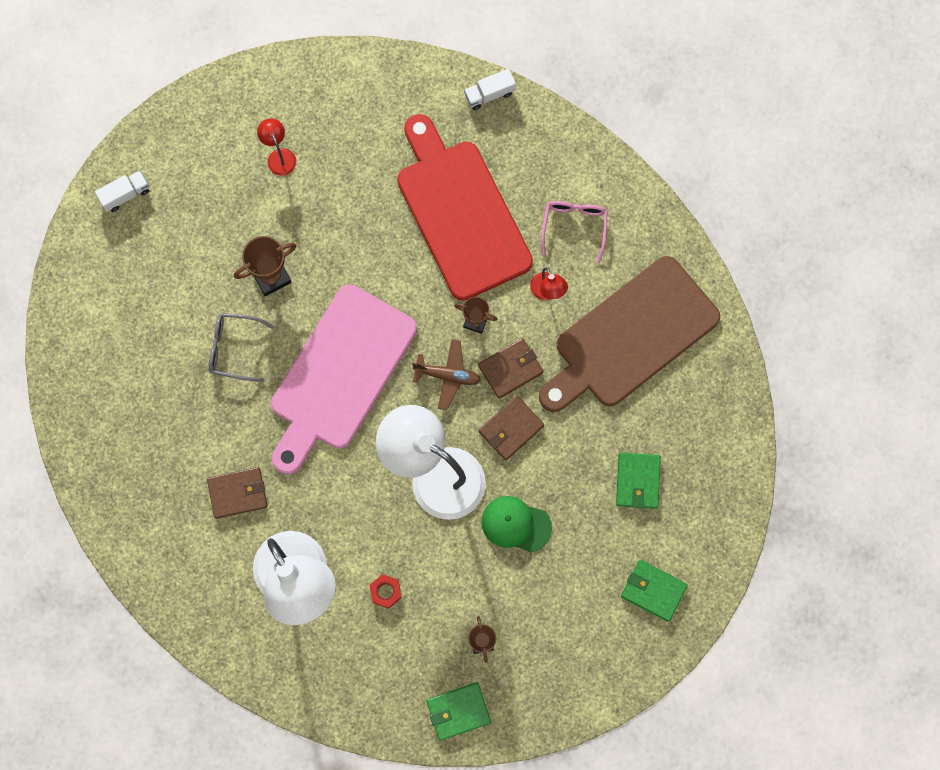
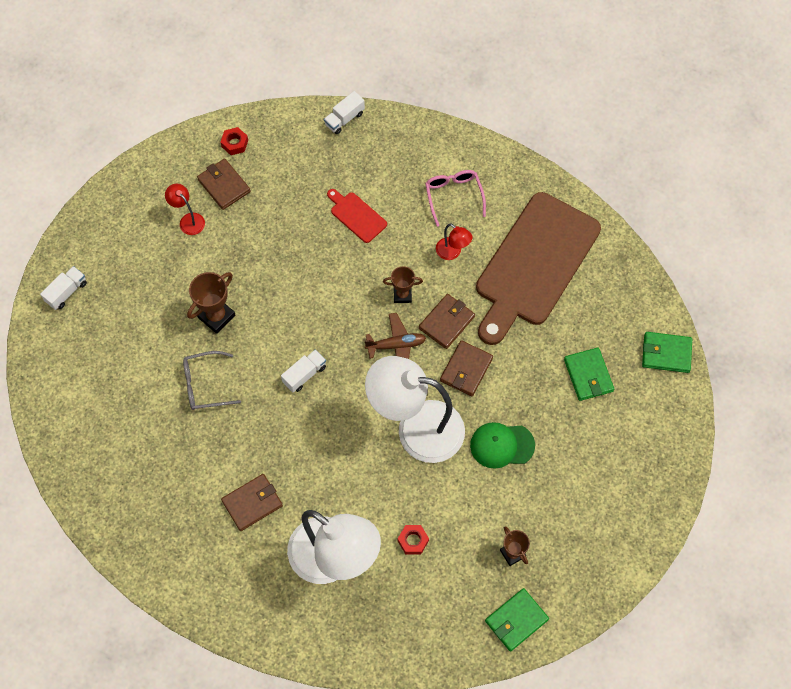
camera: 20 degrees left, 10 degrees down
(331, 129) = (224, 185): none -> brown wallet
(340, 374) = (304, 374): pink cutting board -> white truck
(359, 83) = (235, 143): none -> red nut
(460, 214) = (356, 216): red cutting board -> red cutting board, size x0.41
(653, 591) = (639, 459): green wallet -> green wallet (666, 353)

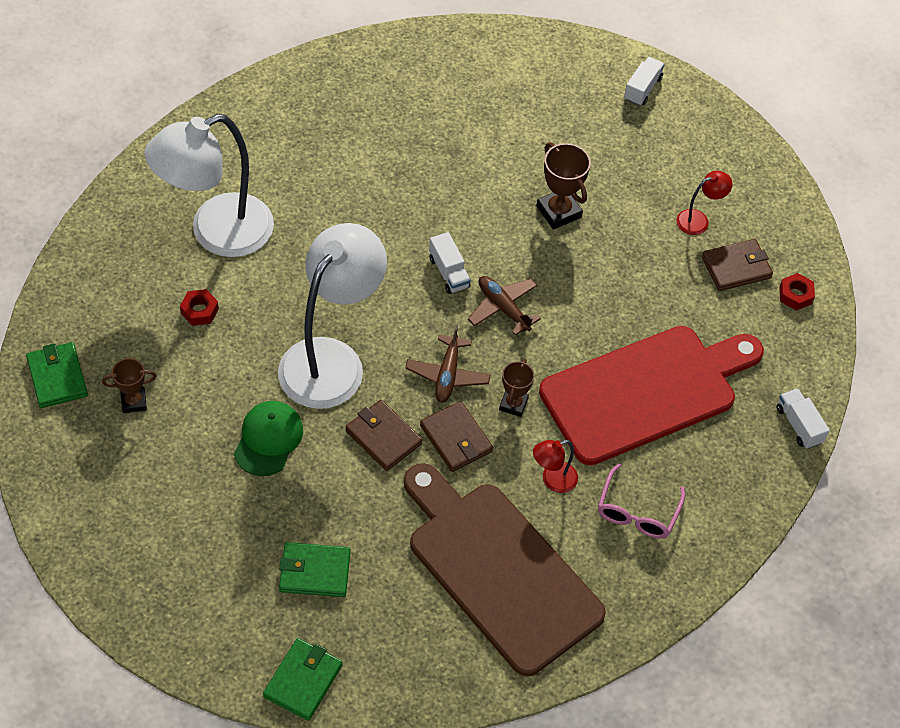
camera: 105 degrees right, 10 degrees down
(66, 292) = (642, 89): white truck -> white truck turned 120 degrees counterclockwise
(205, 385) = (476, 178): grey glasses -> none
(252, 503) = (317, 181): brown wallet -> none
(322, 327) = (503, 308): none -> brown plane
(356, 216) = (645, 392): red cutting board -> red cutting board, size x2.45
(453, 196) = (637, 512): pink glasses -> pink glasses turned 105 degrees clockwise

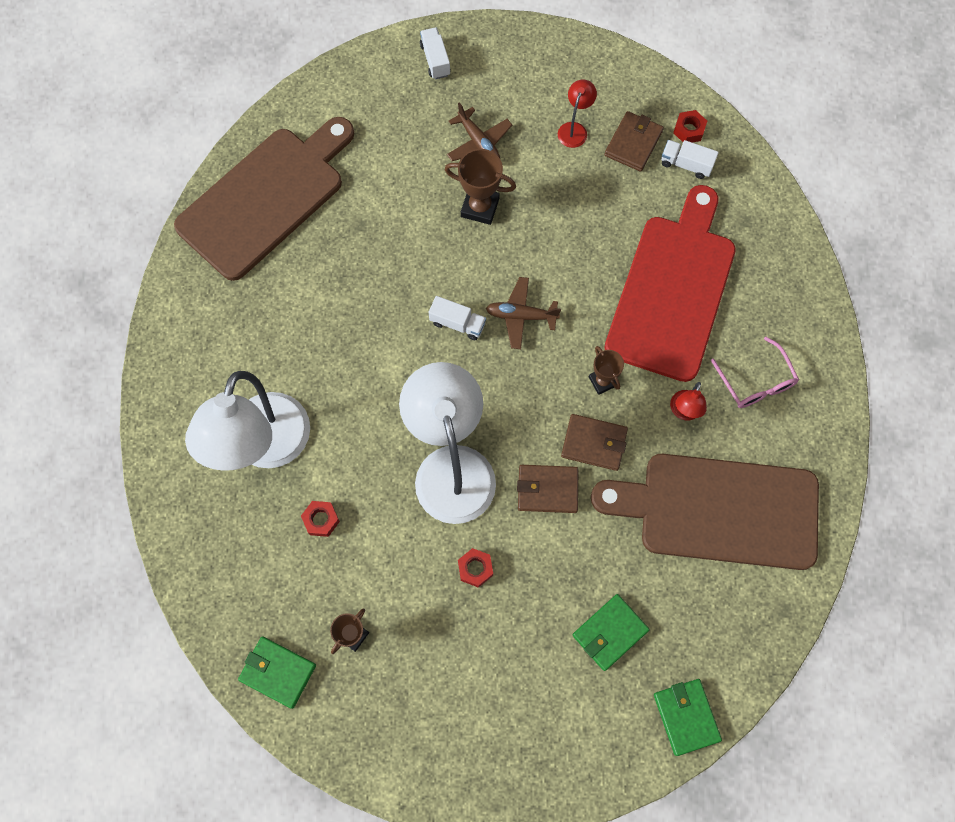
camera: 40 degrees left, 15 degrees up
(268, 439) = (475, 568): green cap -> red nut
(406, 79) = (265, 198): none -> brown cutting board
(447, 375) = (539, 401): brown plane -> brown plane (479, 143)
(799, 425) = (784, 223): white truck -> white truck (686, 164)

